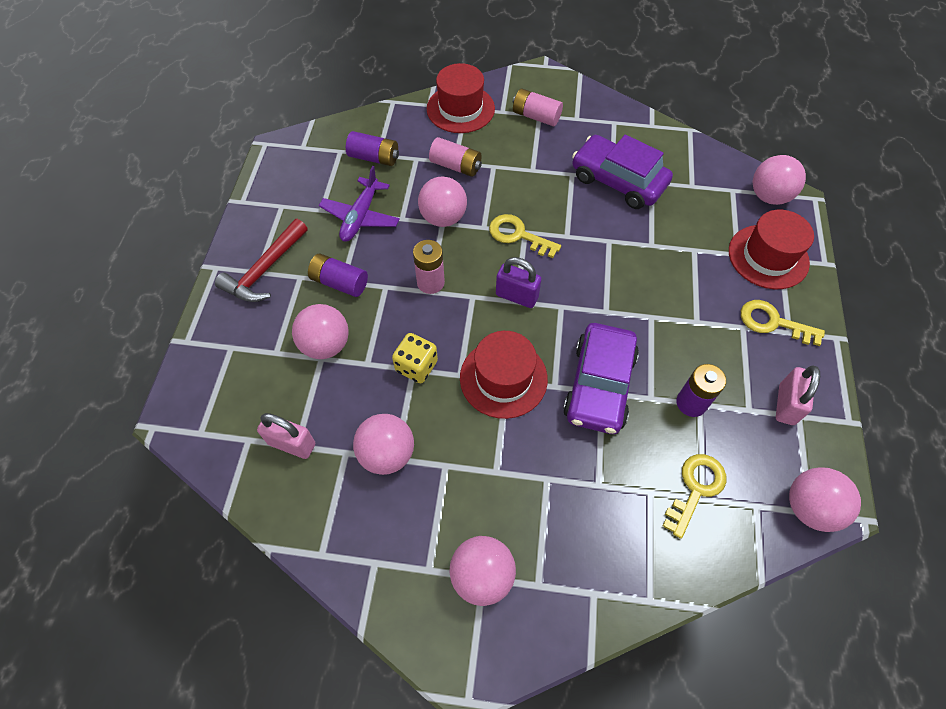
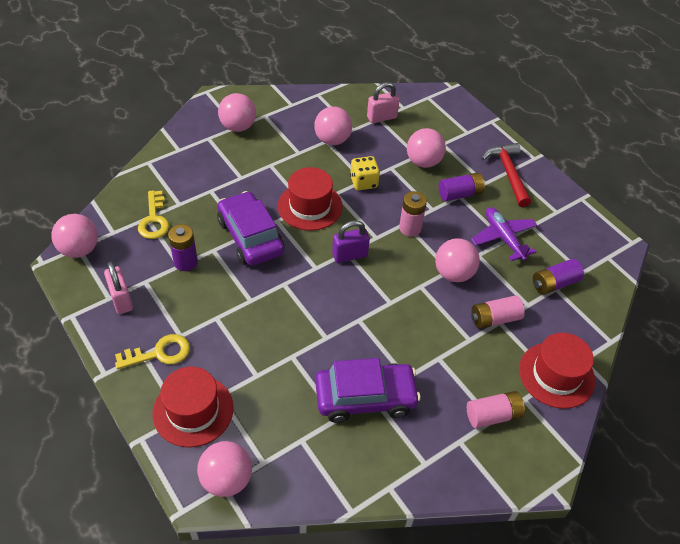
camera: 135 degrees right, 10 degrees down
(518, 235) = (392, 296): yellow key -> none

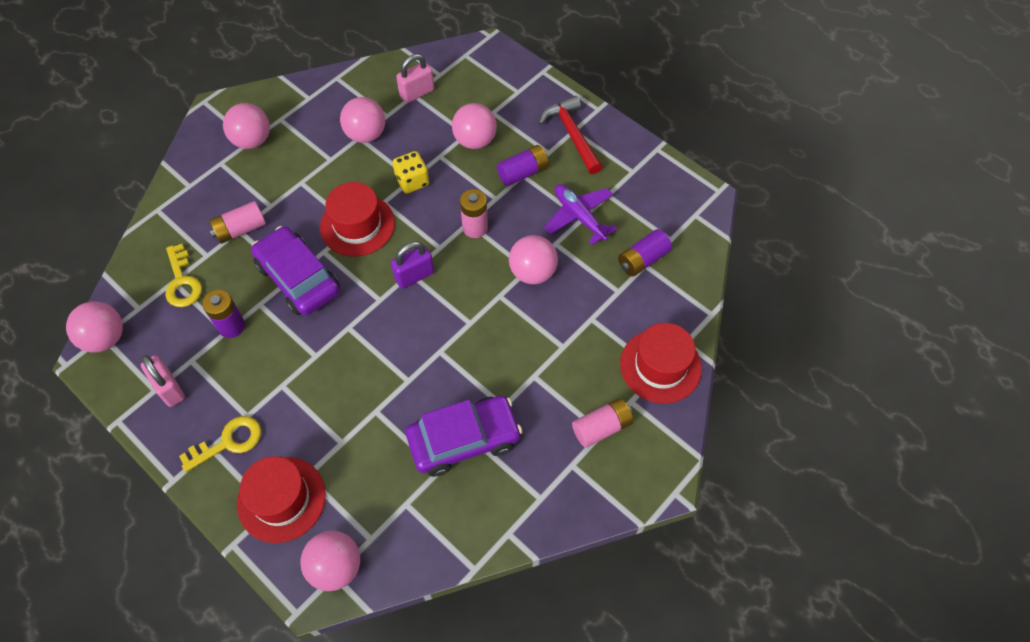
camera: 10 degrees left, 10 degrees up
(494, 319) = (585, 316): pink battery -> pink battery (240, 229)

